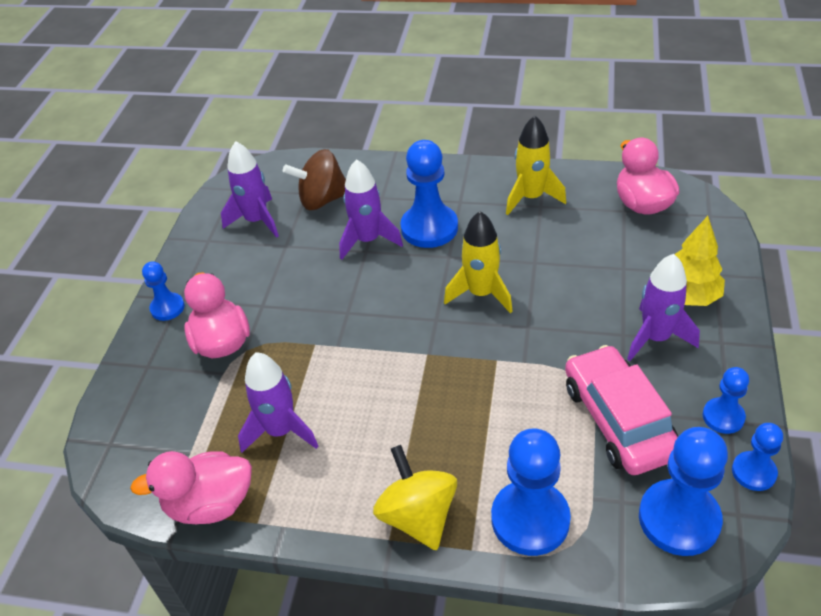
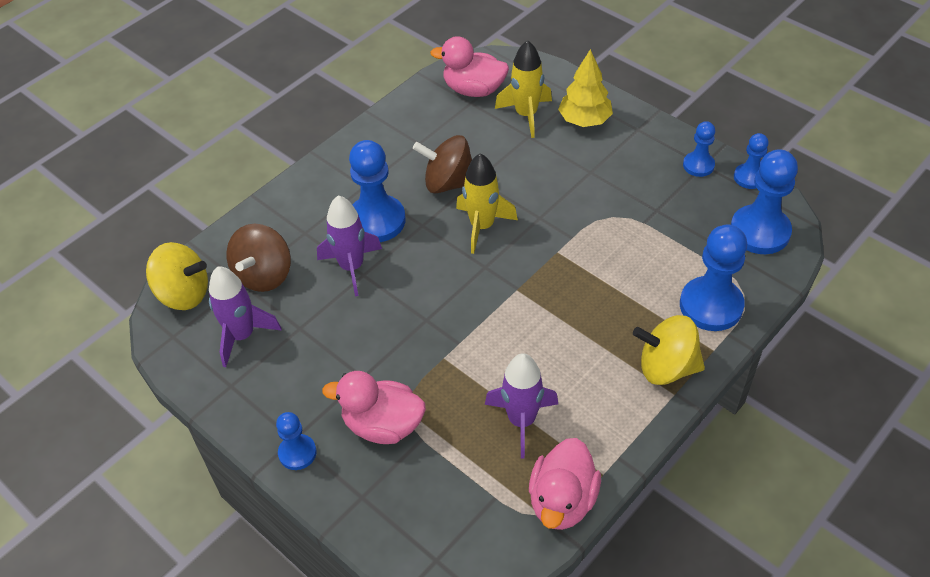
camera: 60 degrees left, 5 degrees up
(274, 172) = (184, 294): none -> yellow spinning top
(512, 247) = (448, 183): none -> brown spinning top
(531, 198) = (404, 143): yellow rocket -> yellow rocket (526, 115)
(619, 419) = (663, 216): pink car -> none
(655, 338) = (608, 158): purple rocket -> none

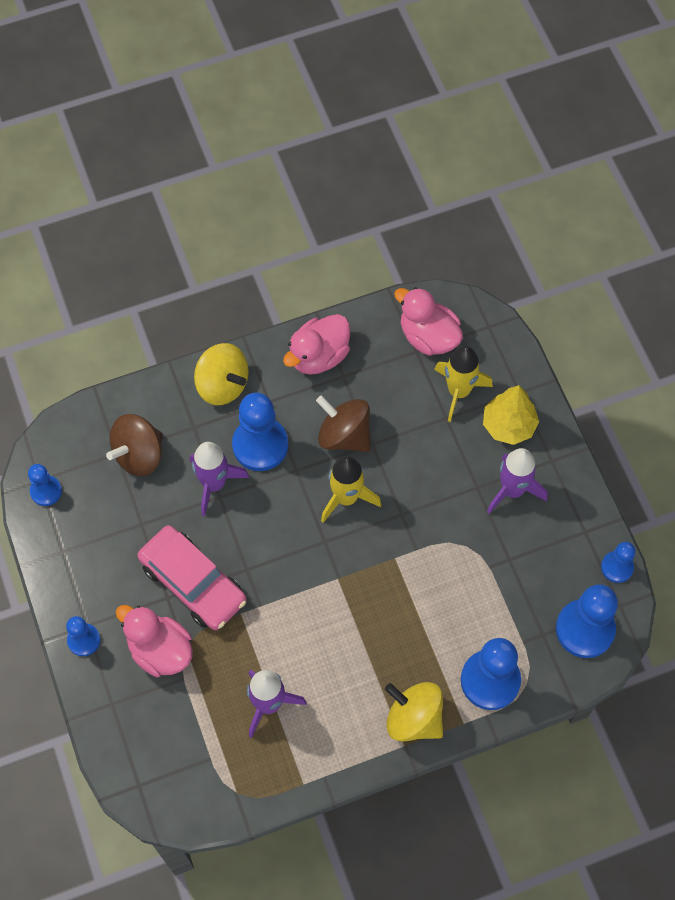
camera: 25 degrees right, 15 degrees up
(184, 294) = (66, 441): yellow spinning top -> yellow spinning top (222, 385)
(242, 335) = (93, 507): purple rocket -> purple rocket (512, 490)
(381, 353) = (193, 583): none -> pink car
(562, 501) = (258, 789): pink duck -> pink duck (318, 356)
(698, 165) = (579, 530): blue pawn -> blue pawn (46, 491)

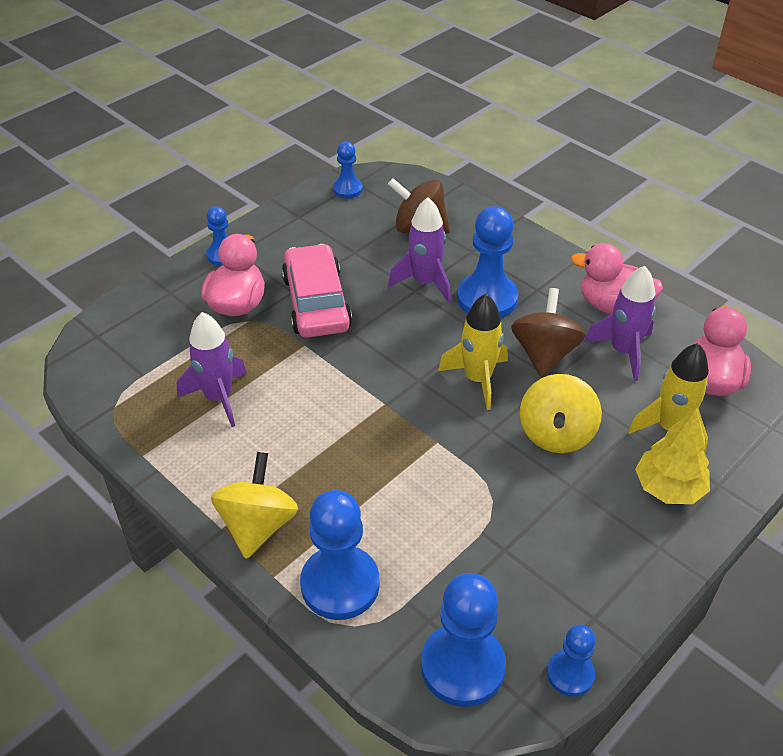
camera: 65 degrees right, 20 degrees down
(193, 583) = (316, 302): pink car -> pink car turned 150 degrees clockwise
(222, 385) = (527, 254): yellow spinning top -> yellow spinning top (556, 434)
(512, 490) = (591, 521): purple rocket -> purple rocket (623, 351)

